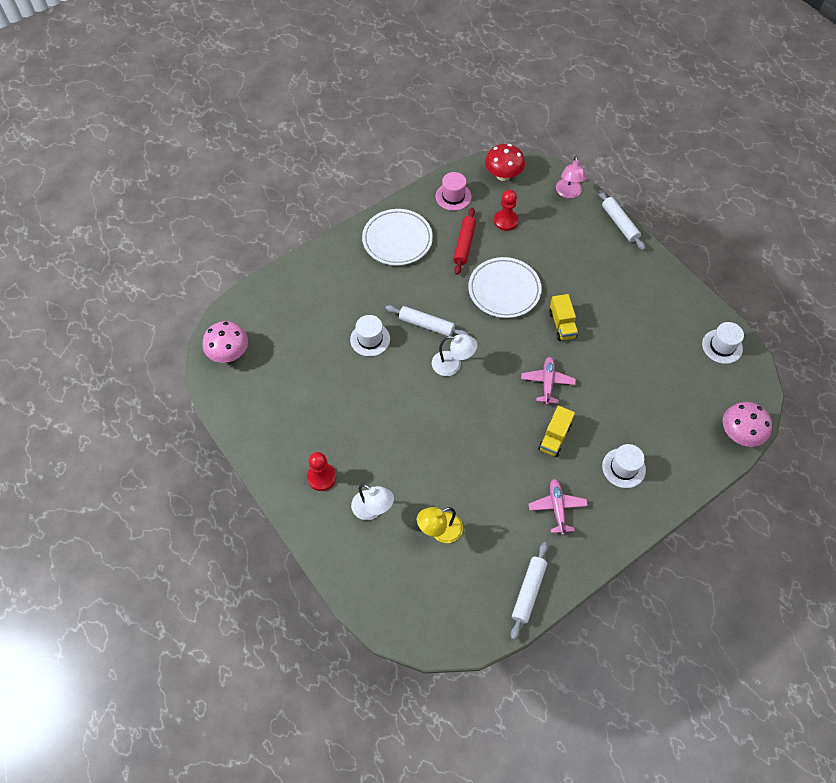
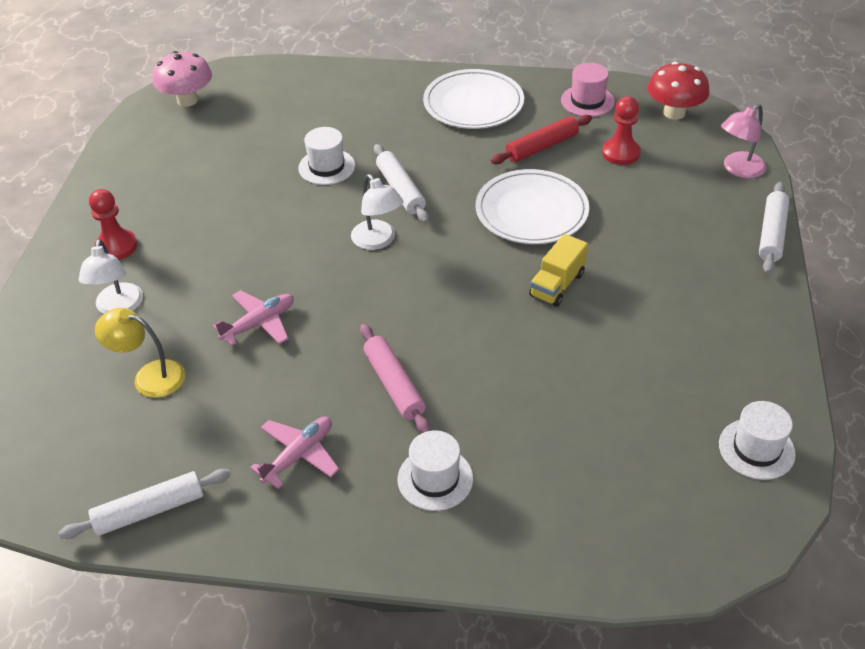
camera: 45 degrees right, 15 degrees down
(547, 382) = (461, 327): pink plane -> pink plane (259, 323)
(554, 437) = (394, 385): yellow truck -> pink rolling pin
(739, 434) = (650, 566): pink mushroom -> none

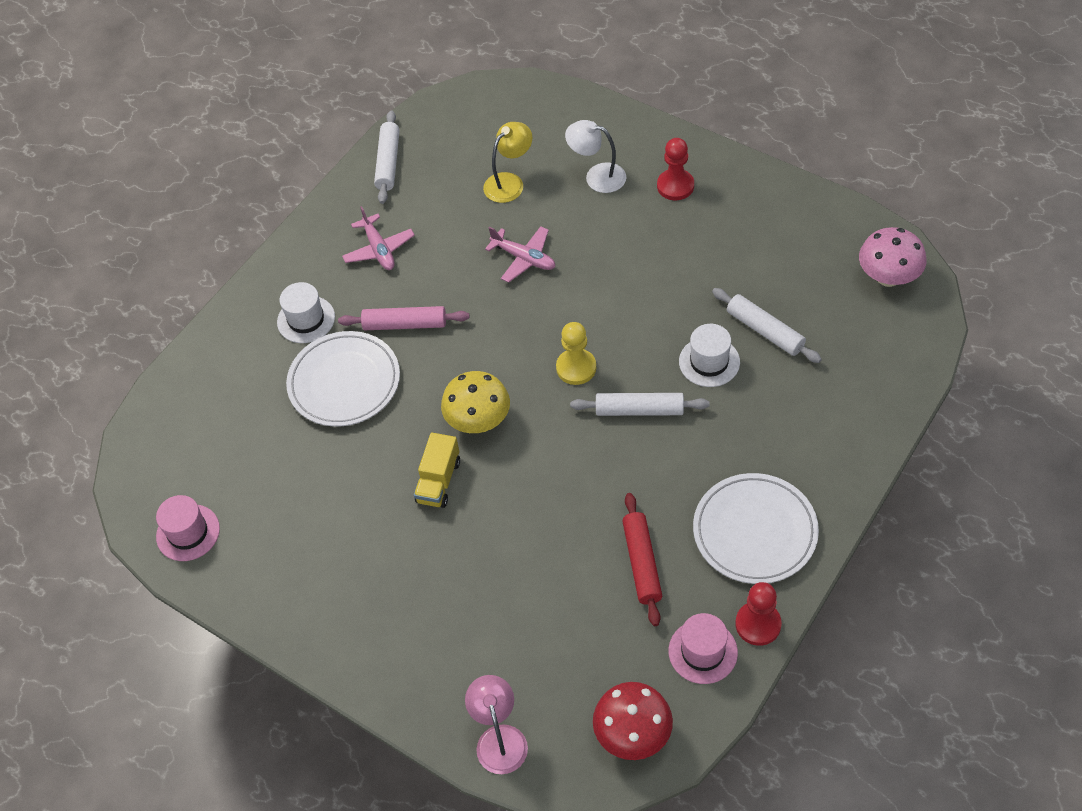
camera: 120 degrees right, 10 degrees up
(259, 323) = (524, 258): pink plane -> pink plane turned 45 degrees counterclockwise
(378, 241) = (576, 368): white lamp -> yellow pawn
(476, 283) = (478, 421): none -> yellow mushroom
(531, 211) = (546, 506): white plate -> white plate (344, 382)
(557, 285) = (438, 481): yellow truck -> yellow truck turned 135 degrees counterclockwise
(620, 153) = (590, 634): red pawn -> red pawn (758, 624)
(756, 449) = (188, 532): white hat -> pink hat
(772, 234) = (389, 704): white rolling pin -> white rolling pin (764, 331)

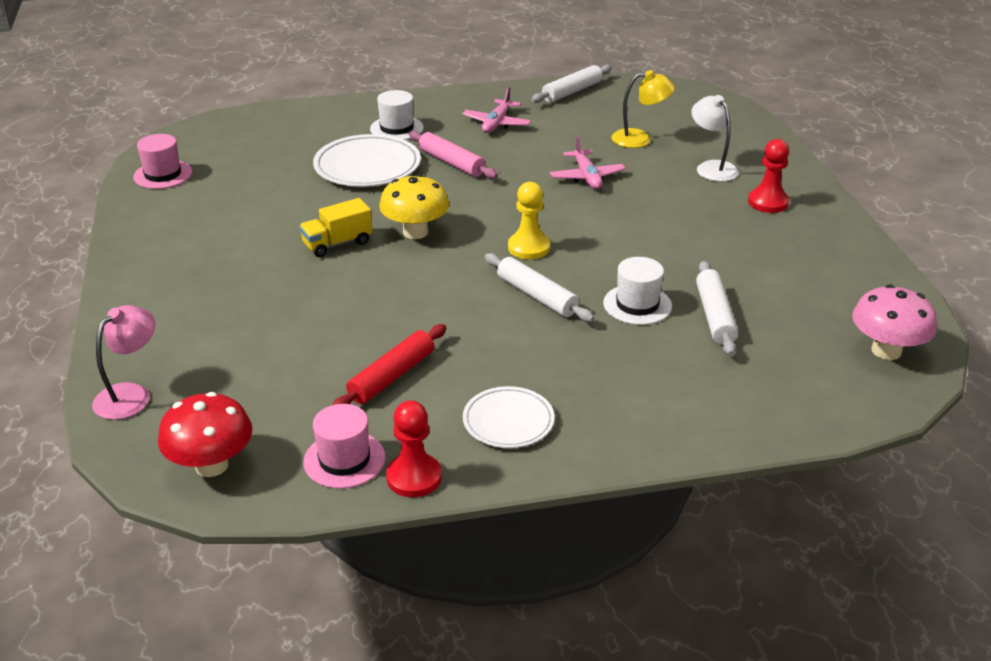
camera: 40 degrees right, 20 degrees down
(755, 531) = (508, 421): white plate -> white plate, size x0.62

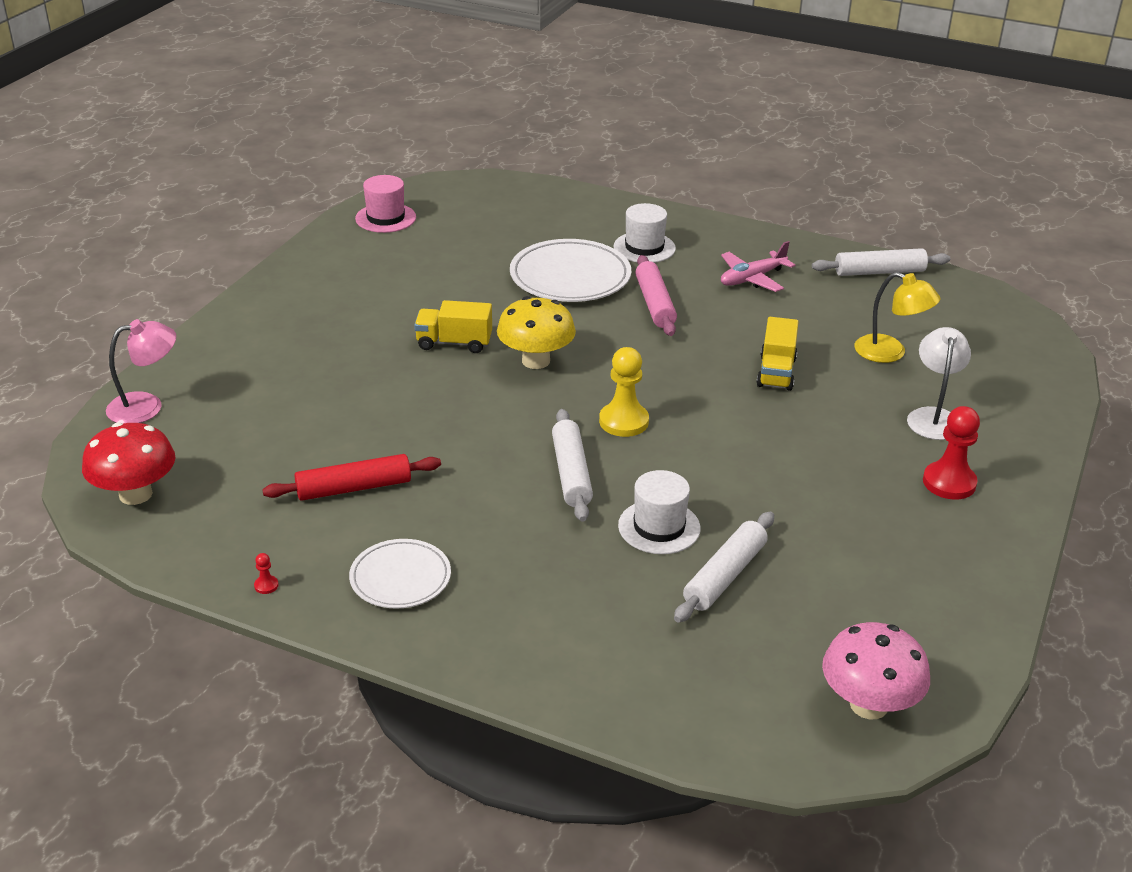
camera: 35 degrees right, 0 degrees up
(344, 459) = (232, 541): pink hat -> none
(414, 477) = (266, 585): red pawn -> red pawn, size x0.41
(586, 177) = (776, 372): pink plane -> yellow truck

